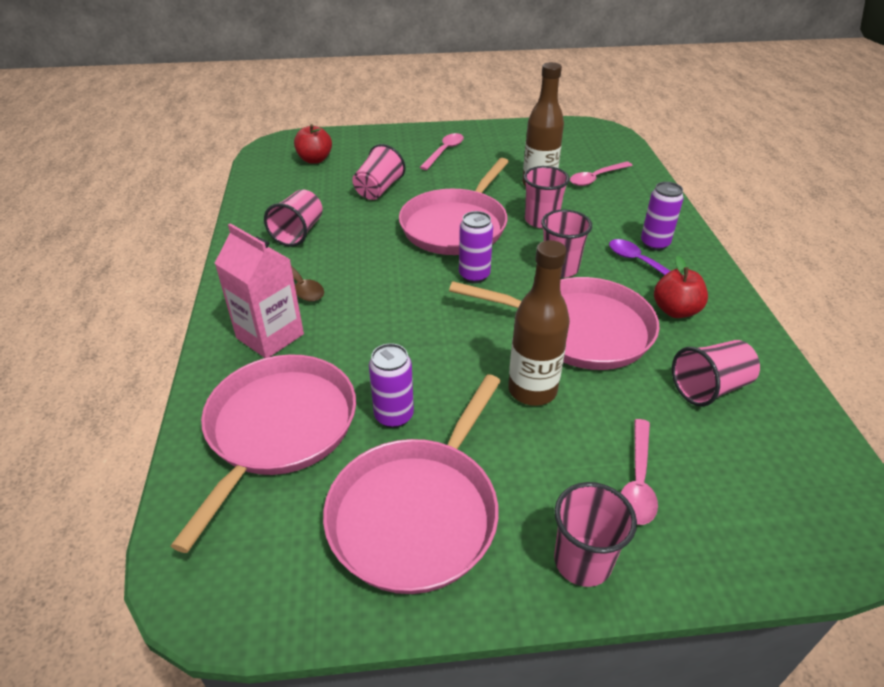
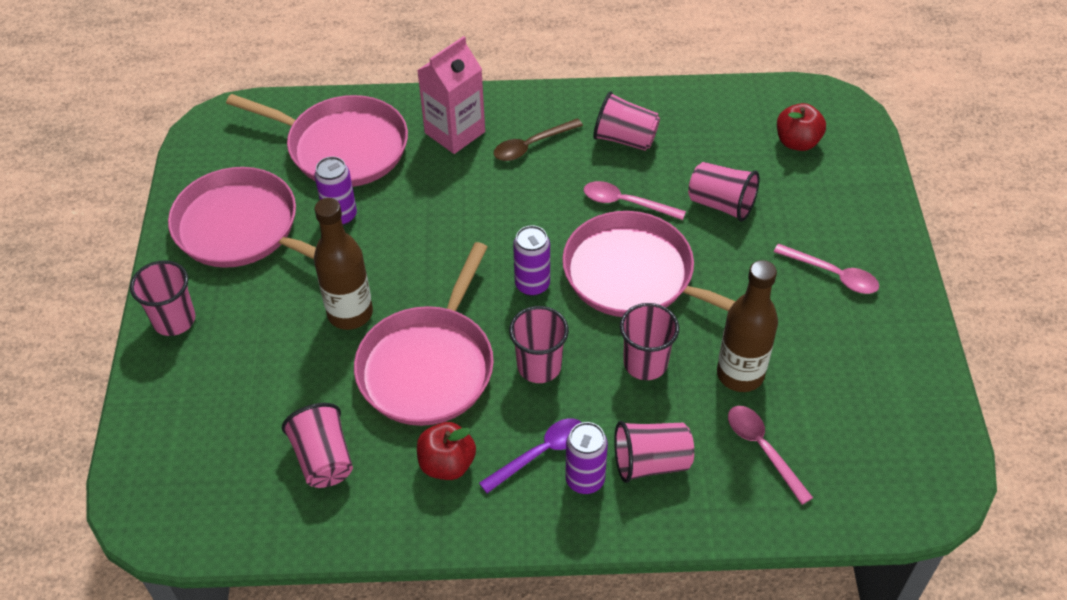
camera: 95 degrees right, 10 degrees up
(626, 217) = (651, 462): none -> pink cup
(638, 481) = (232, 371): pink spoon -> pink spoon (626, 203)

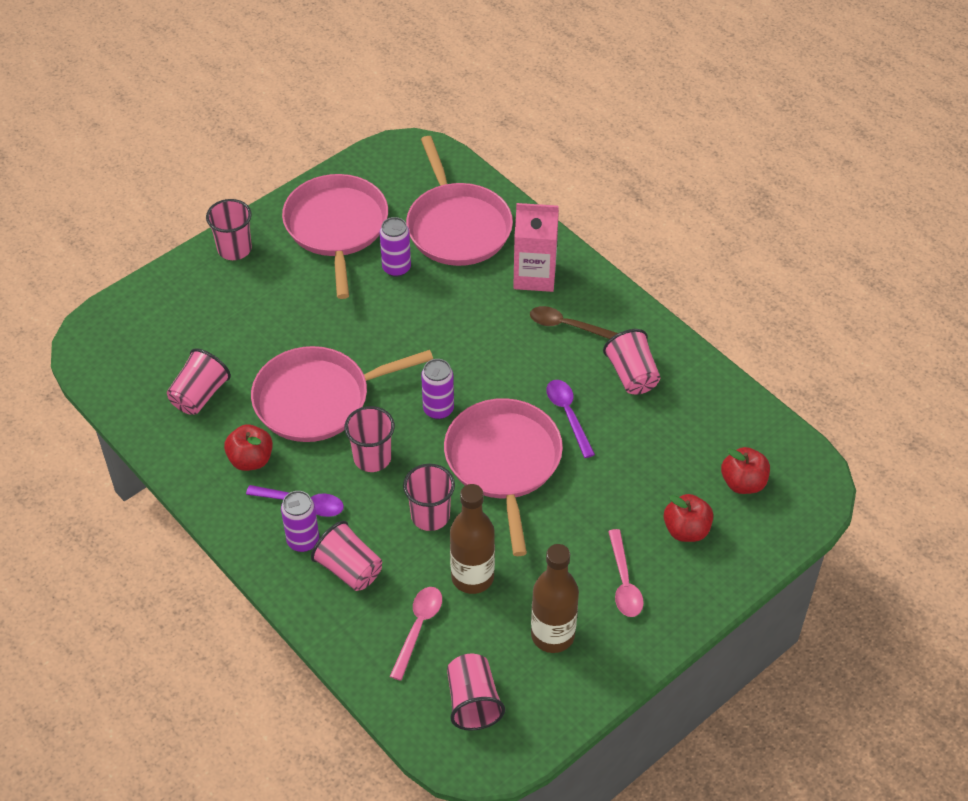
camera: 50 degrees right, 0 degrees up
(350, 313) = (321, 330): brown bottle -> brown bottle (552, 635)
(626, 203) = (568, 415): pink spoon -> purple spoon
(721, 204) = (626, 472): pink cup -> pink cup (473, 702)
(813, 204) = (686, 530): none -> red apple

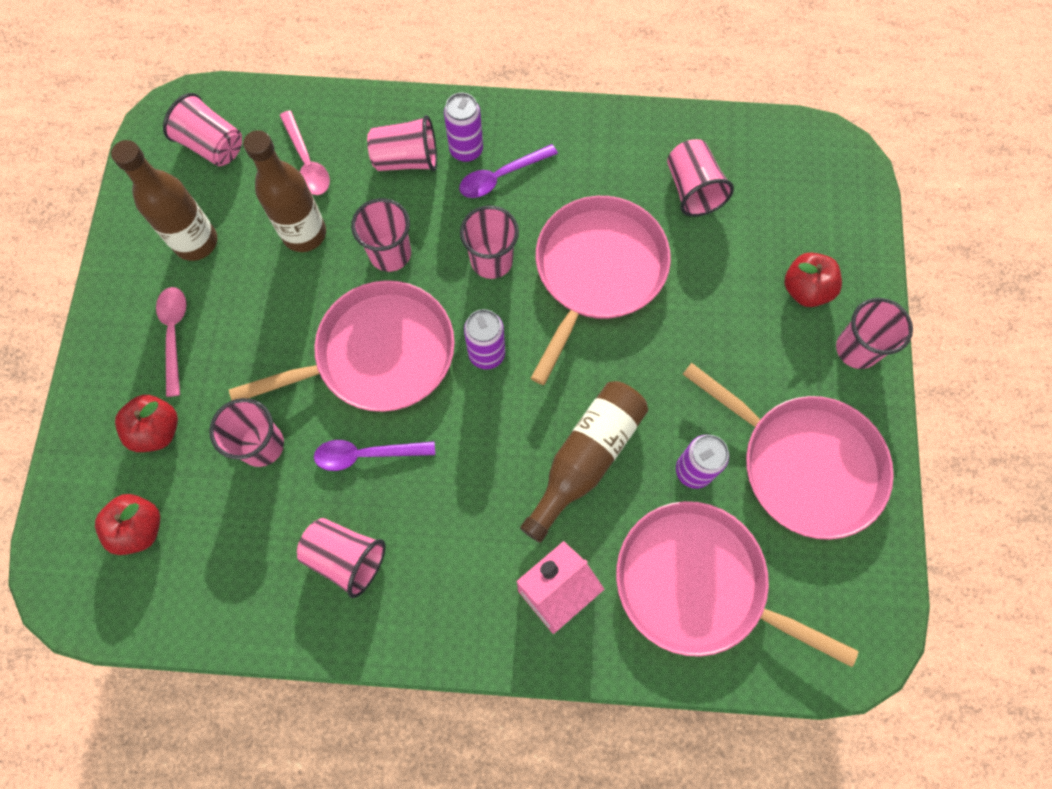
camera: 135 degrees right, 20 degrees up
(251, 460) = (584, 175): red apple -> red apple (805, 290)
(446, 317) = (586, 458): none -> brown bottle
(503, 462) = (378, 354): pink pan -> pink pan turned 60 degrees counterclockwise
(567, 326) = (462, 559): brown spoon -> none
(568, 415) = (366, 454): purple spoon -> purple spoon turned 150 degrees clockwise
(624, 582) = (174, 334): pink spoon -> pink spoon turned 45 degrees clockwise
(626, 469) = (262, 445): none -> pink cup

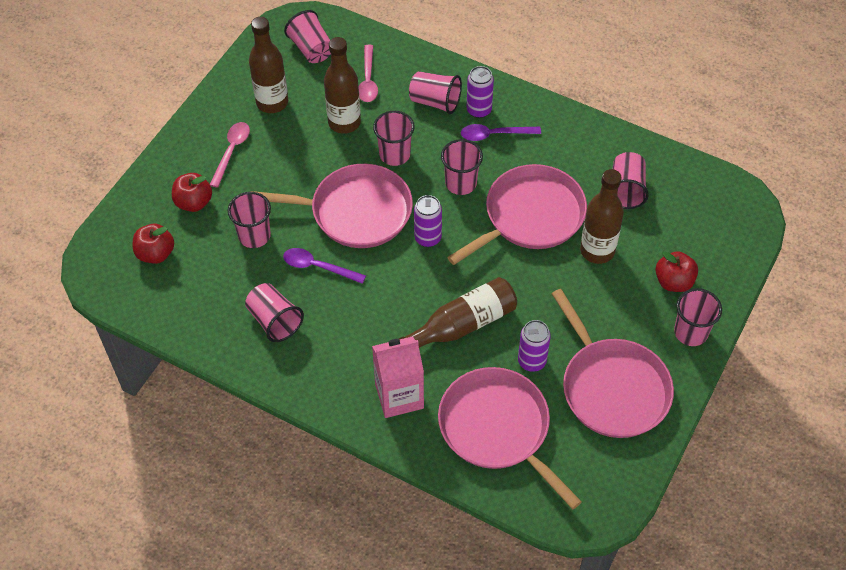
camera: 25 degrees right, 15 degrees down
(698, 285) = (597, 250): none -> brown bottle

